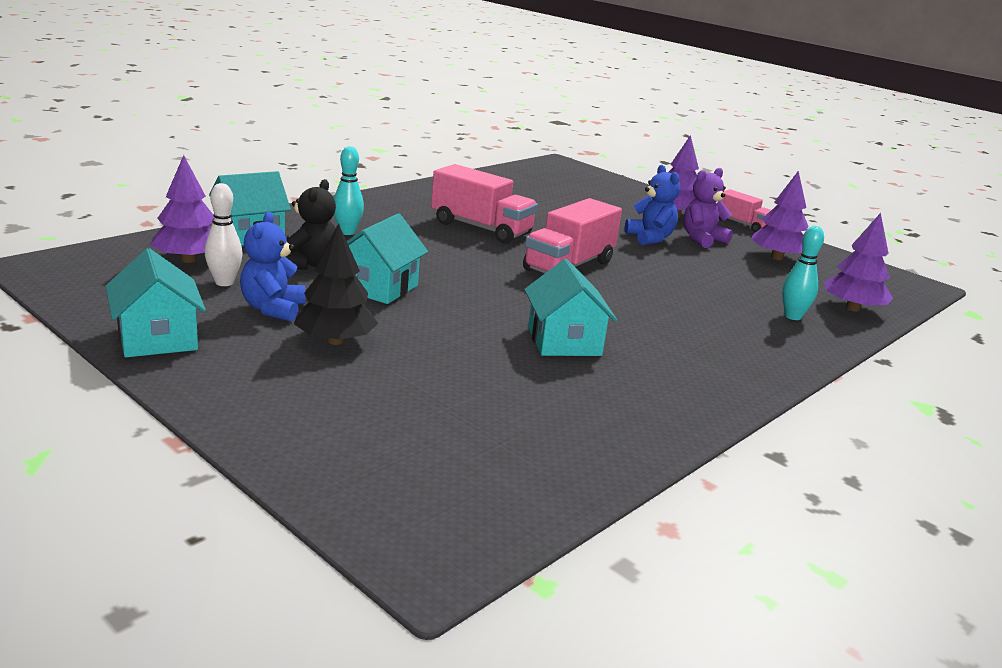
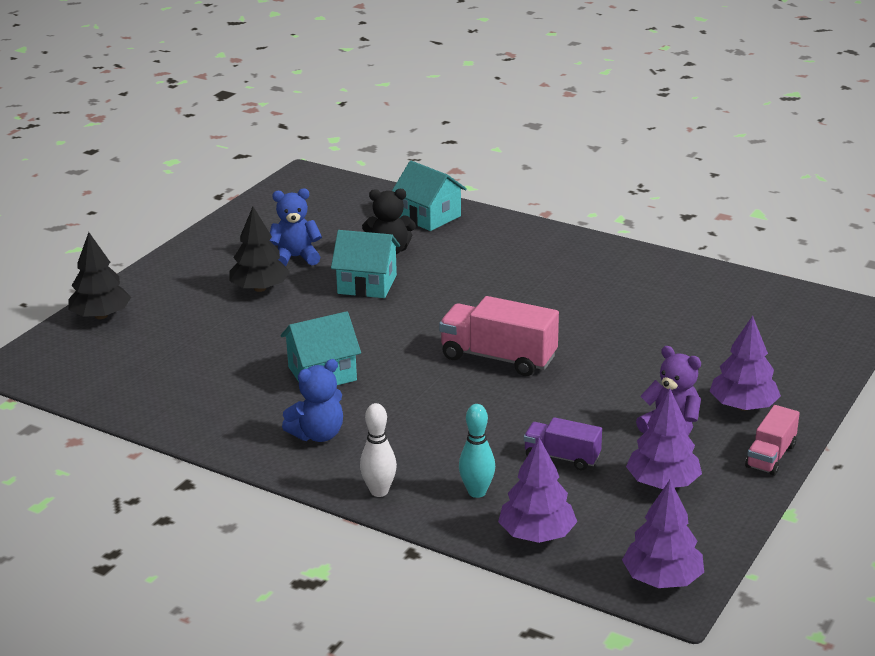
camera: 80 degrees right, 5 degrees up
(157, 338) = (224, 236): turquoise house -> none
(188, 260) = (357, 211): purple tree -> purple tree (662, 579)
(224, 282) = (327, 232): white bowling pin -> white bowling pin (379, 491)
(316, 461) = (101, 316): none -> black tree
(347, 232) = (476, 249): turquoise bowling pin -> none
(481, 228) = (556, 302): pink truck -> none
(650, 238) = (636, 395): blue teddy bear -> blue teddy bear (318, 435)
(739, 278) = (562, 457): none -> purple truck

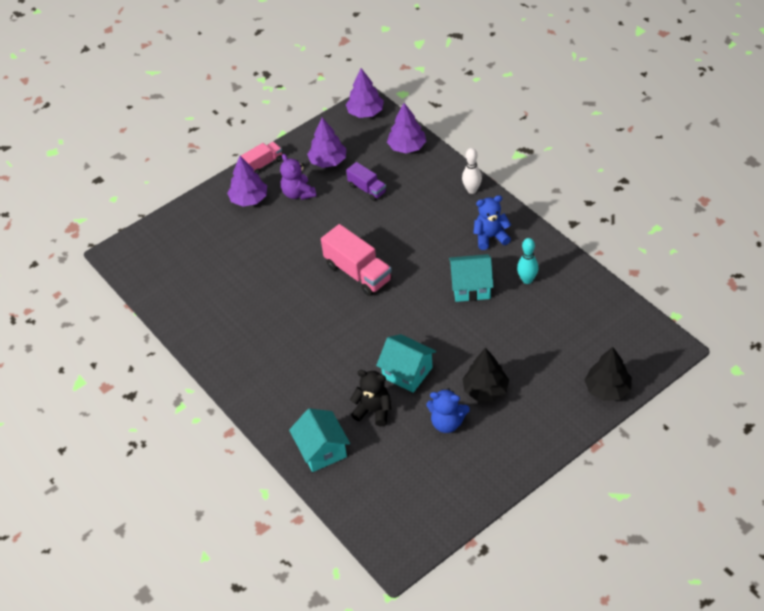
camera: 155 degrees left, 20 degrees up
(477, 492) = (422, 178): turquoise bowling pin -> turquoise bowling pin (527, 280)

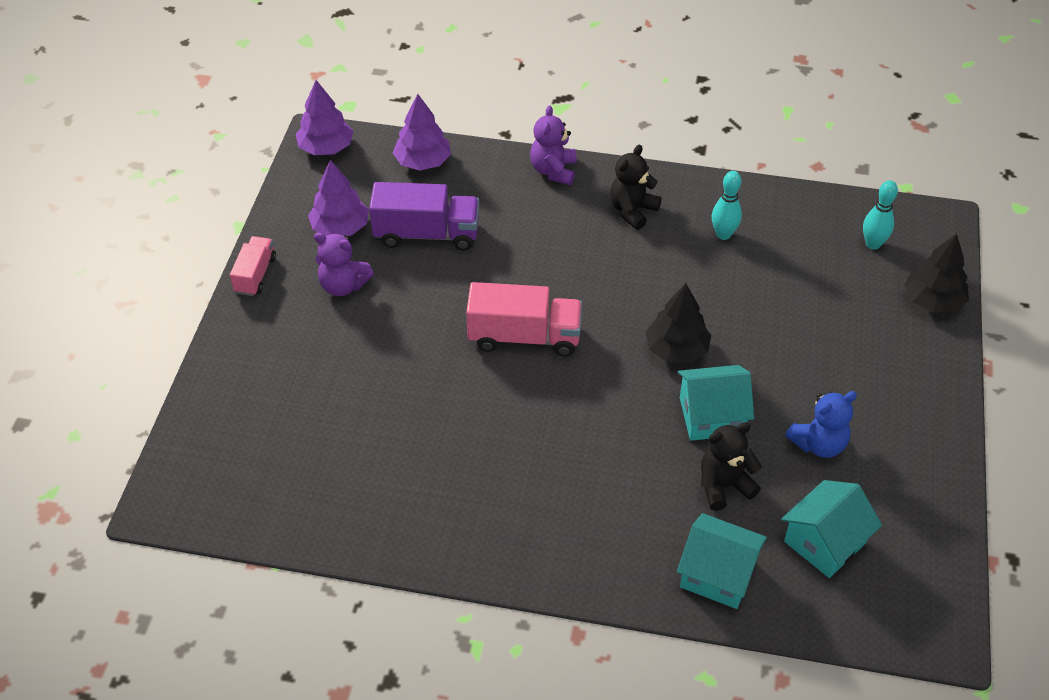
camera: 45 degrees left, 0 degrees up
(249, 199) = (283, 328): purple tree -> none
(367, 189) = (427, 234): purple truck -> purple truck, size x1.69
(471, 287) = (673, 277): turquoise house -> turquoise house (824, 542)
(472, 190) = (553, 171): white bowling pin -> purple teddy bear
(485, 390) = (816, 380): black tree -> black tree (676, 349)
(490, 237) = (632, 211): blue teddy bear -> black teddy bear
(610, 336) = (873, 244): none -> turquoise bowling pin

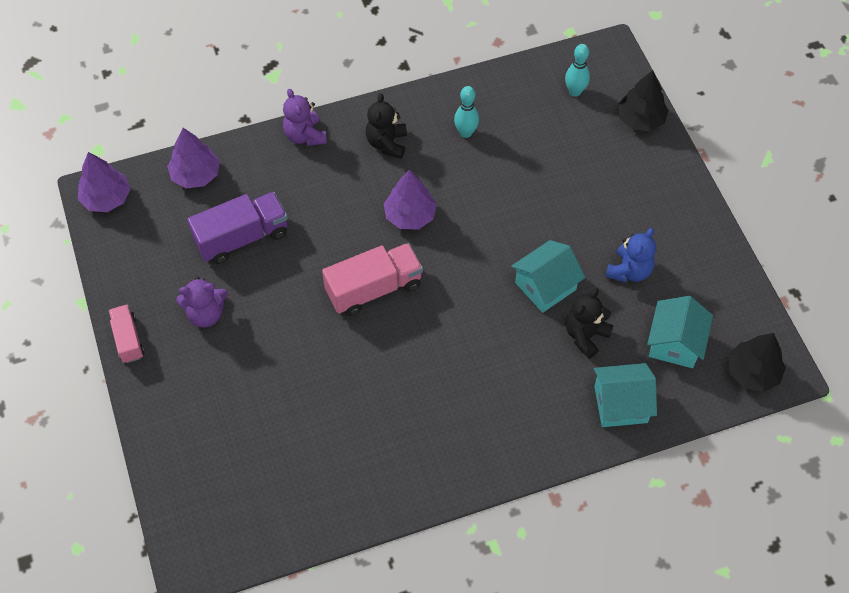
camera: 30 degrees left, 10 degrees up
(340, 227) = (168, 264): purple tree -> purple tree (410, 215)
(676, 349) = (489, 245): black tree -> black tree (752, 372)

